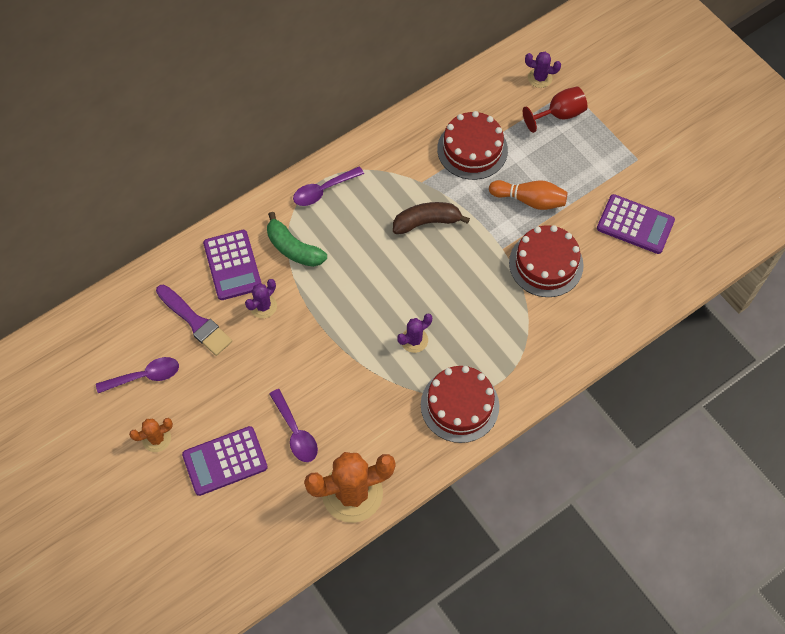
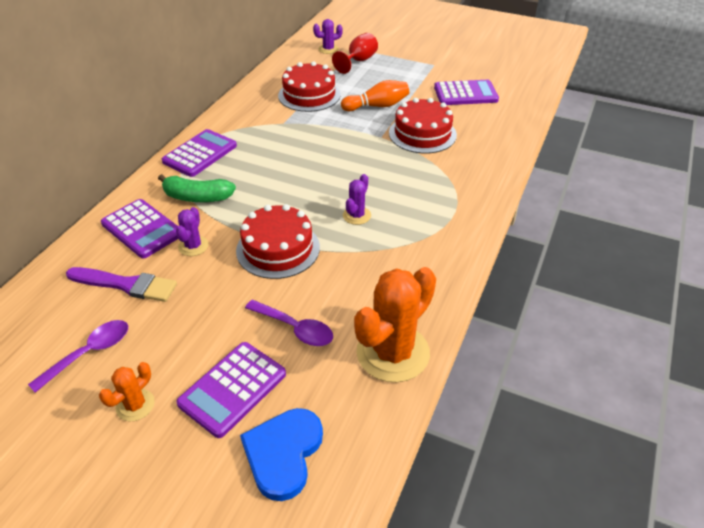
camera: 30 degrees left, 20 degrees down
(231, 530) = (283, 453): none -> blue heart
(323, 190) = (200, 154): purple spoon -> purple calculator
(427, 222) = (306, 143): brown banana -> none
(459, 405) = (435, 242): red cake -> red cake (278, 248)

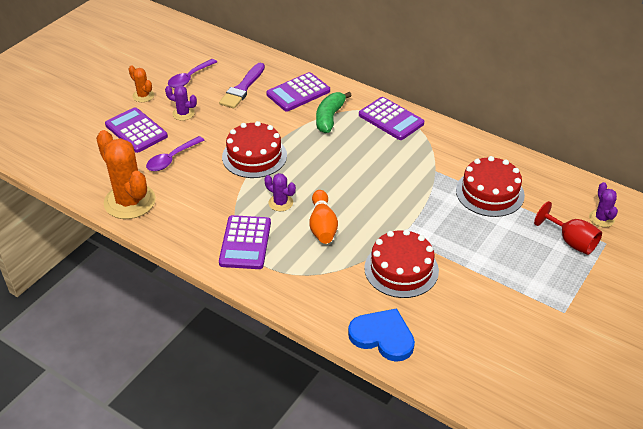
camera: 100 degrees right, 0 degrees up
(89, 353) = (189, 78): purple spoon -> purple spoon turned 75 degrees clockwise
(193, 246) = (271, 116): purple cactus -> purple cactus (183, 114)
(283, 453) = (82, 148): blue heart -> blue heart (383, 336)
(377, 106) = (462, 242): orange bowling pin -> orange bowling pin (322, 225)
(465, 94) = (485, 327): purple calculator -> purple calculator (245, 243)

